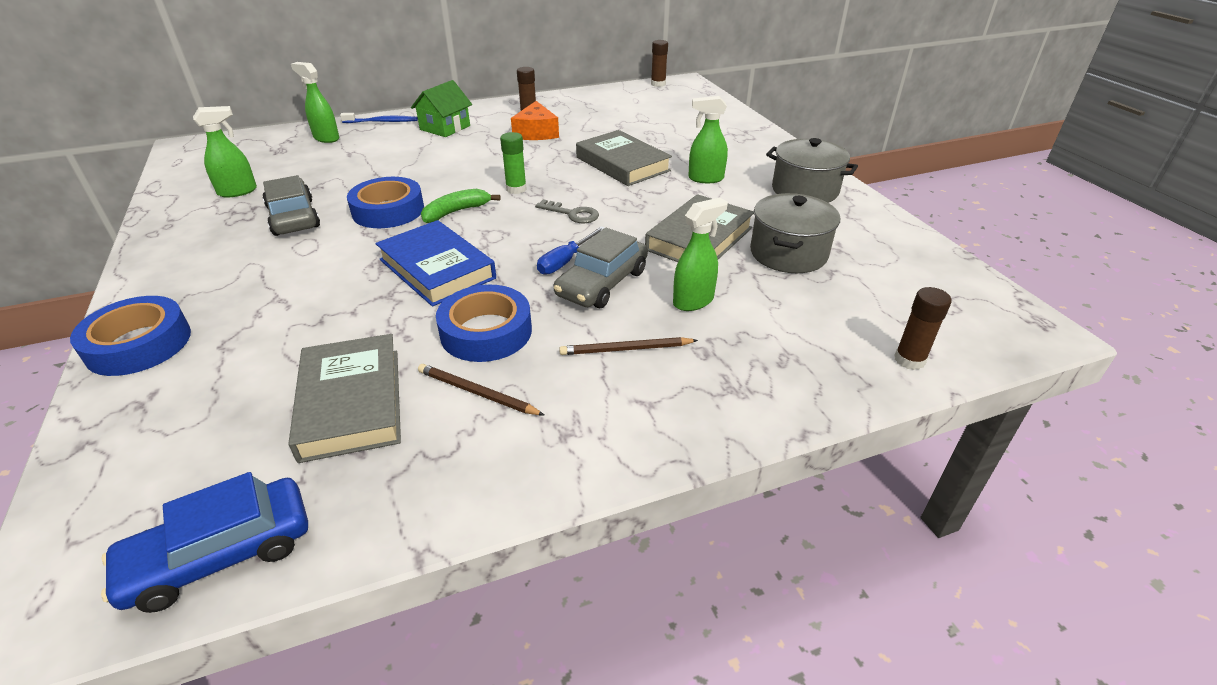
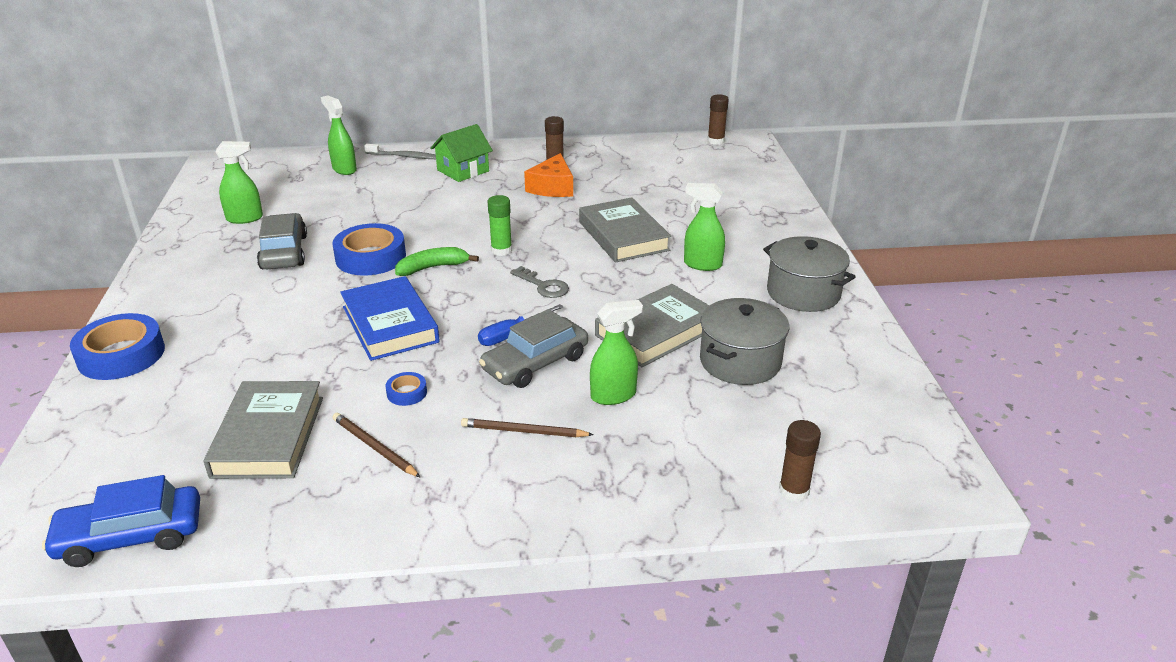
camera: 15 degrees right, 5 degrees down
(382, 122) = (404, 156): blue toothbrush -> grey toothbrush
(486, 332) = (407, 393): blue tape -> blue tape, size x0.46

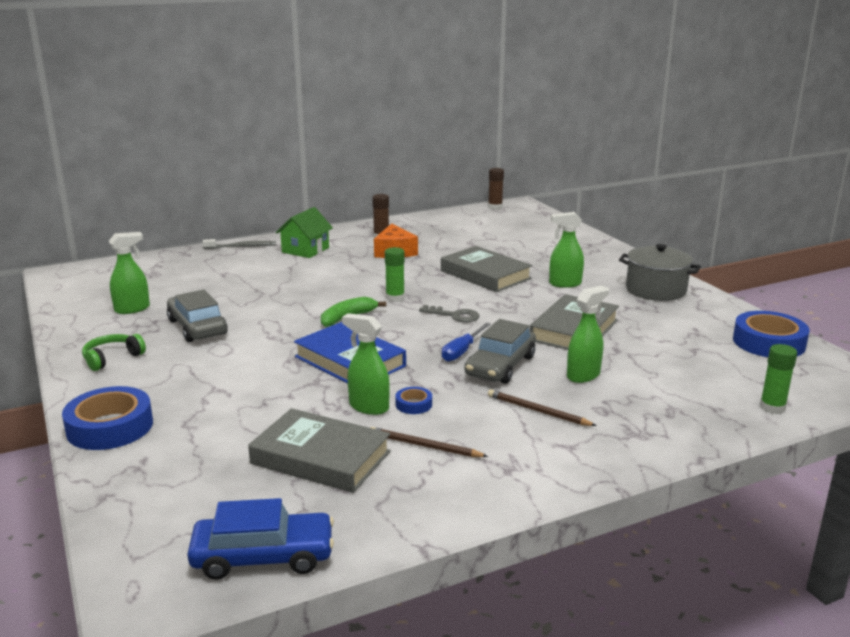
camera: 20 degrees left, 10 degrees down
(130, 536) = (263, 556): blue car -> blue car turned 150 degrees counterclockwise
(183, 275) = (112, 358): none -> green headphones
(269, 436) = (321, 457): grey book -> grey book turned 45 degrees counterclockwise
(344, 169) = (194, 262): green spray bottle -> green spray bottle (368, 407)
(371, 257) = (284, 319): blue tape -> blue tape (768, 342)
(524, 431) = (538, 411): brown pencil -> brown pencil turned 45 degrees clockwise
(740, 361) = (654, 338): grey pot -> none
(794, 491) = (772, 407): brown glue stick -> green glue stick

